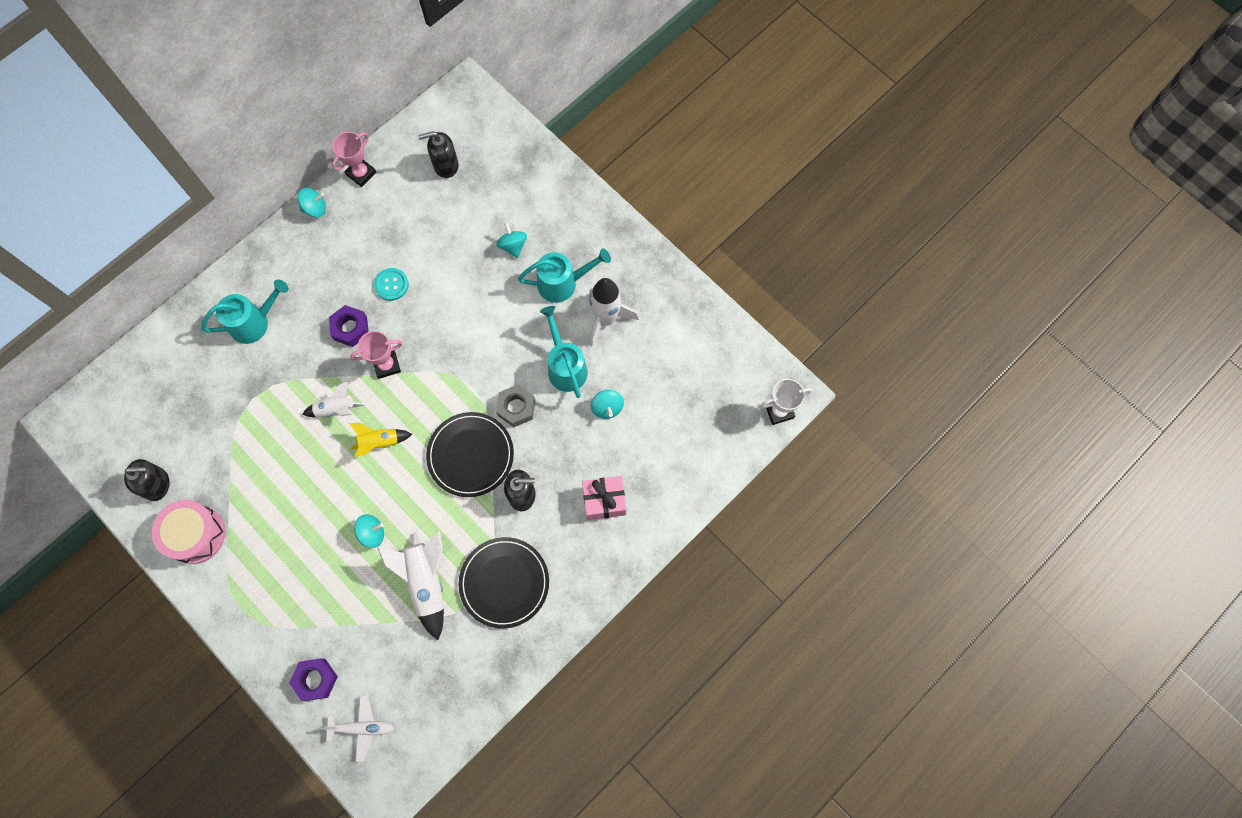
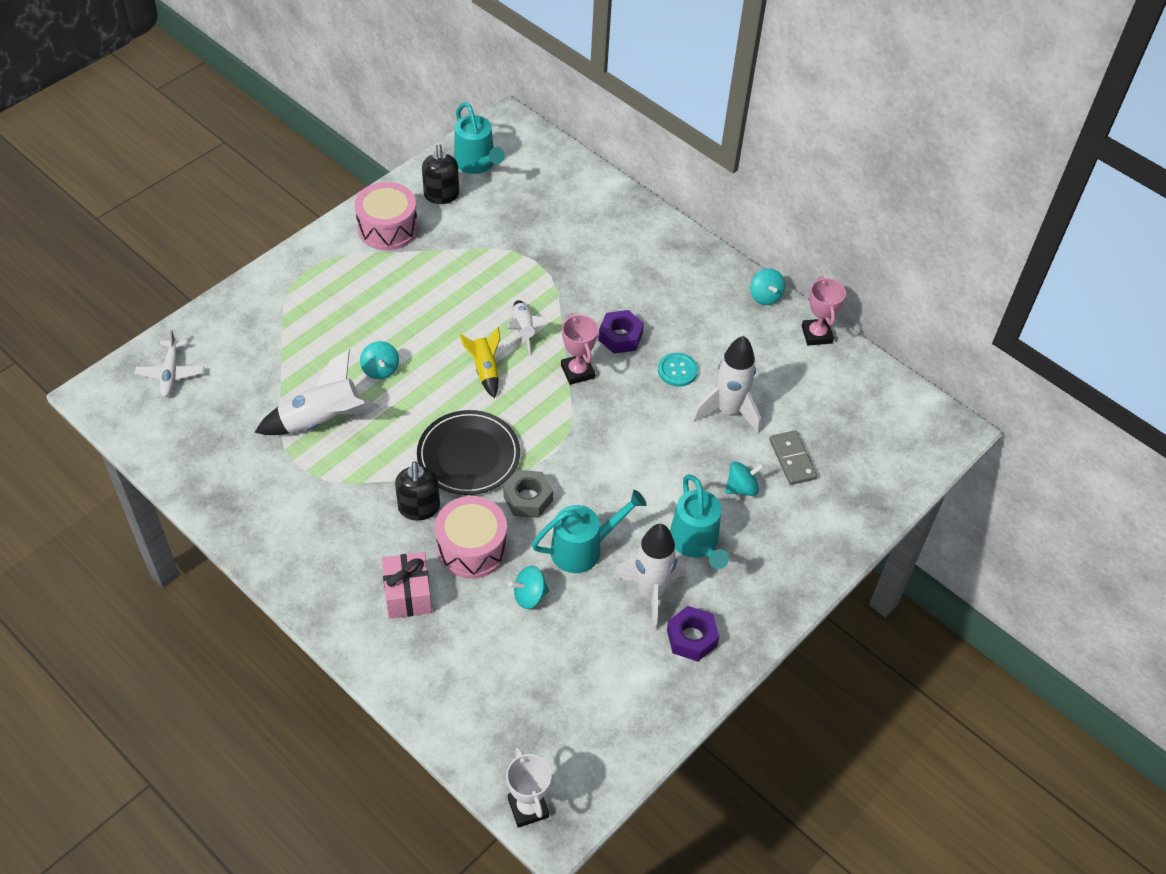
camera: 85 degrees right, 20 degrees down
(255, 322) = (622, 256): turquoise watering can -> turquoise watering can (477, 164)
(315, 679) = (227, 332): purple nut -> purple nut (691, 638)
(361, 173) = (816, 334): pink trophy -> pink trophy turned 45 degrees clockwise
(436, 249) = (728, 411): none -> white rocket
(445, 165) = (842, 415): black soap dispenser -> none
(487, 206) = (792, 459): none -> grey domino
(504, 583) = (314, 494): black plate -> none
(562, 452) = (471, 548): none -> pink drum

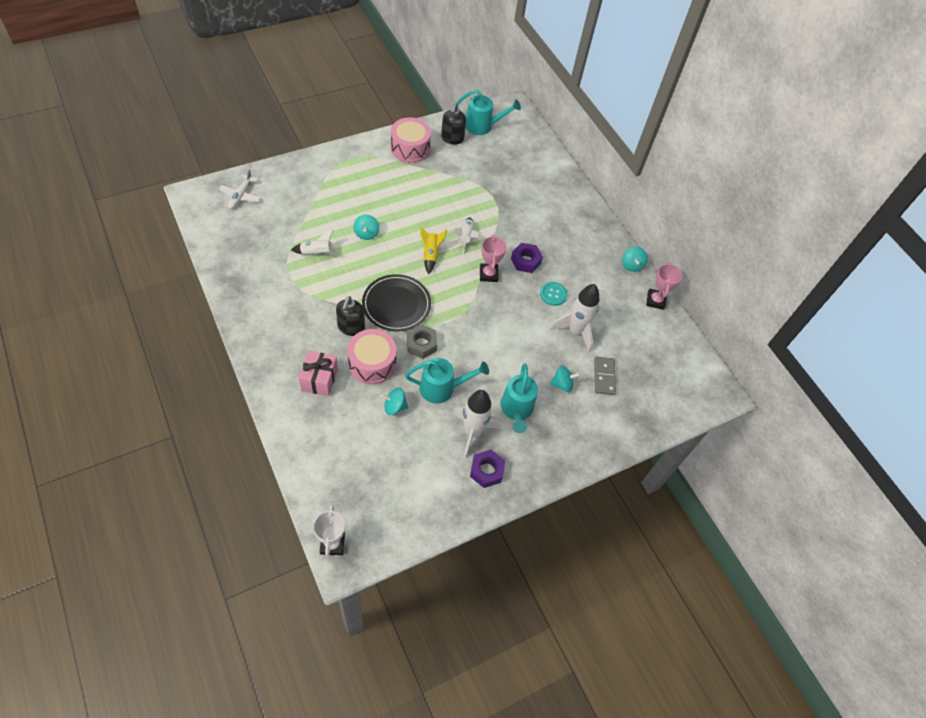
camera: 15 degrees right, 5 degrees up
(322, 420) = (317, 253): white rocket -> white rocket, size x0.60
(477, 164) = (483, 126): turquoise watering can -> turquoise watering can turned 75 degrees counterclockwise

